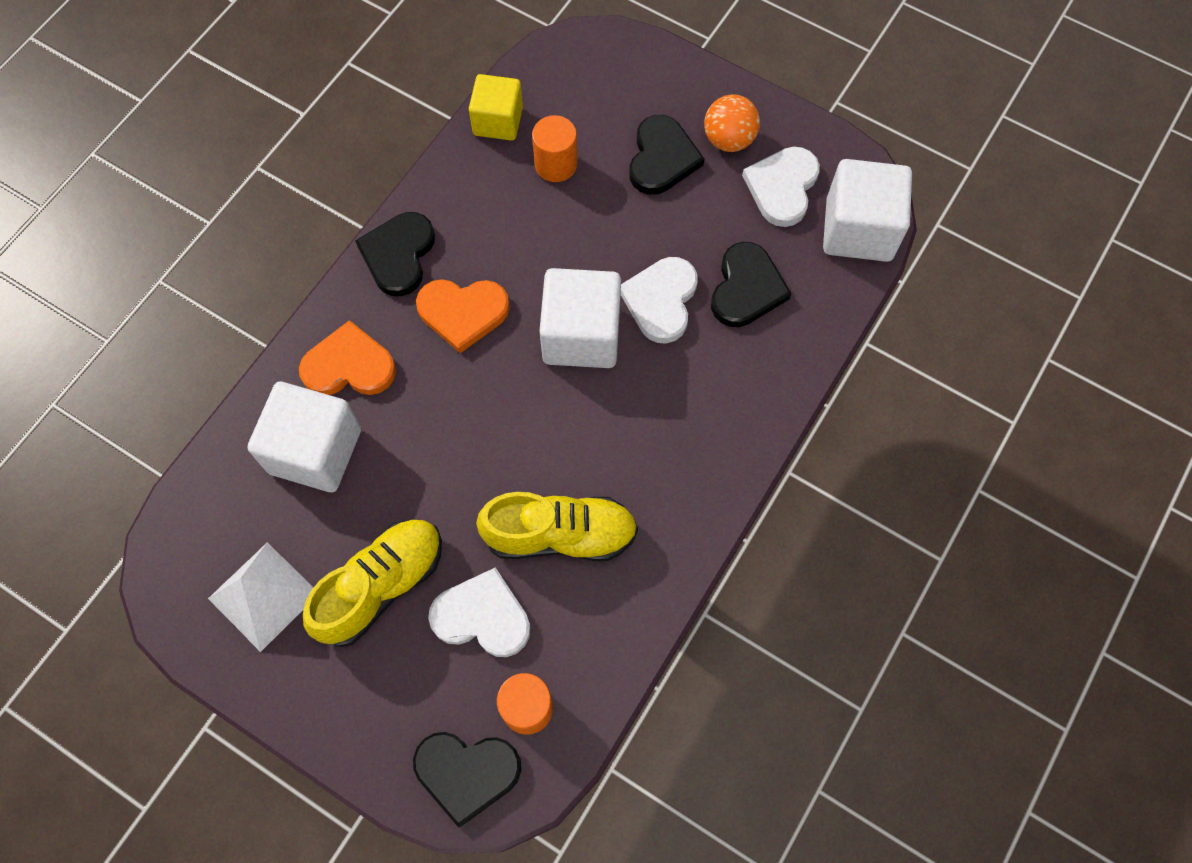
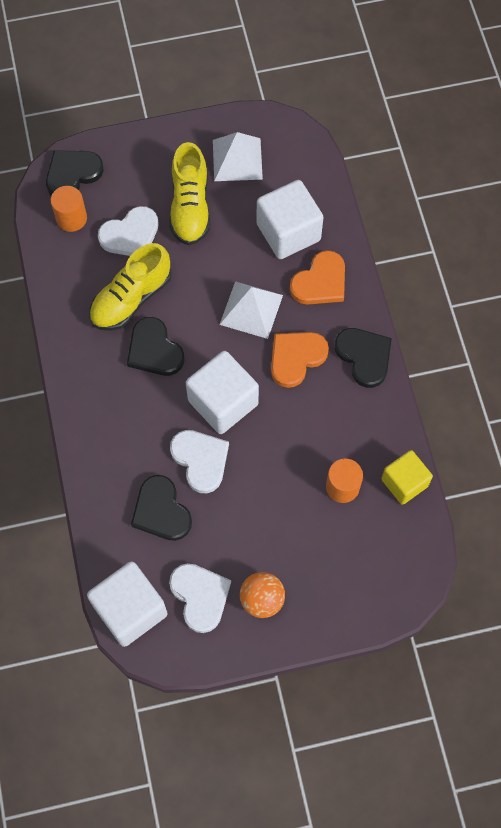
camera: 135 degrees right, 0 degrees up
(450, 402) = (251, 309): none -> white pyramid
(662, 158) = (288, 548): black heart -> black heart (154, 350)

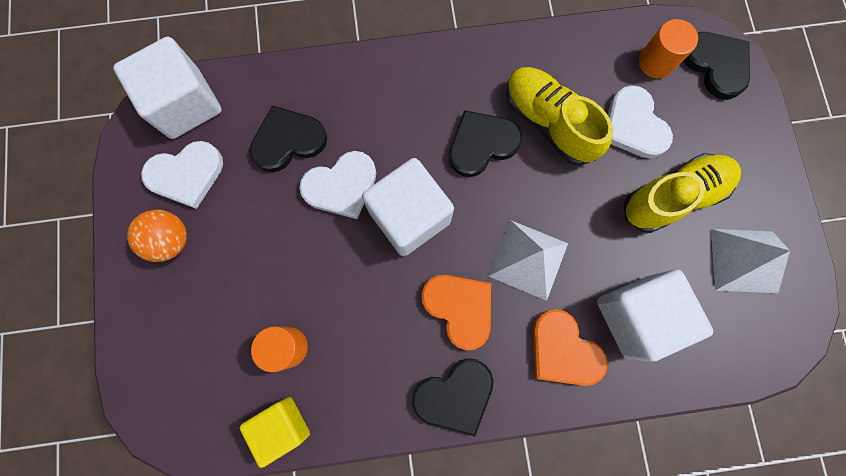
camera: 95 degrees right, 10 degrees up
(190, 207) = (672, 197): yellow shoe -> yellow shoe turned 150 degrees clockwise

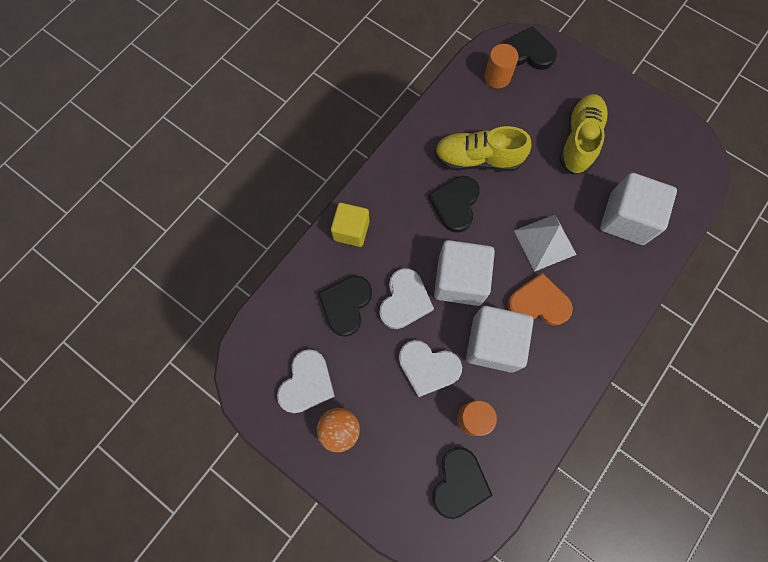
camera: 45 degrees left, 5 degrees down
(185, 104) = (259, 343): white cube -> white cube (493, 344)
(282, 426) = (517, 463): yellow cube -> yellow cube (351, 230)
(455, 396) = (585, 351): black heart -> black heart (459, 483)
(563, 350) = (611, 272): orange heart -> none
(633, 126) = (521, 121): white heart -> white heart (428, 367)
(744, 260) = (644, 140): white pyramid -> none

